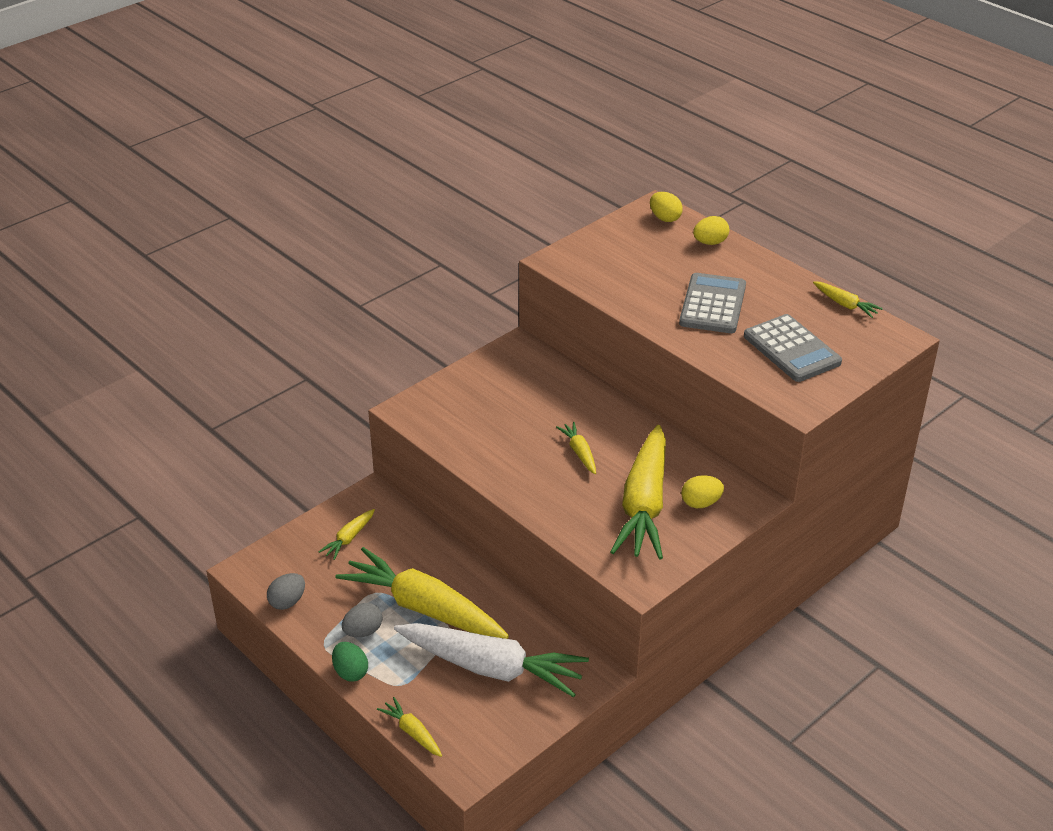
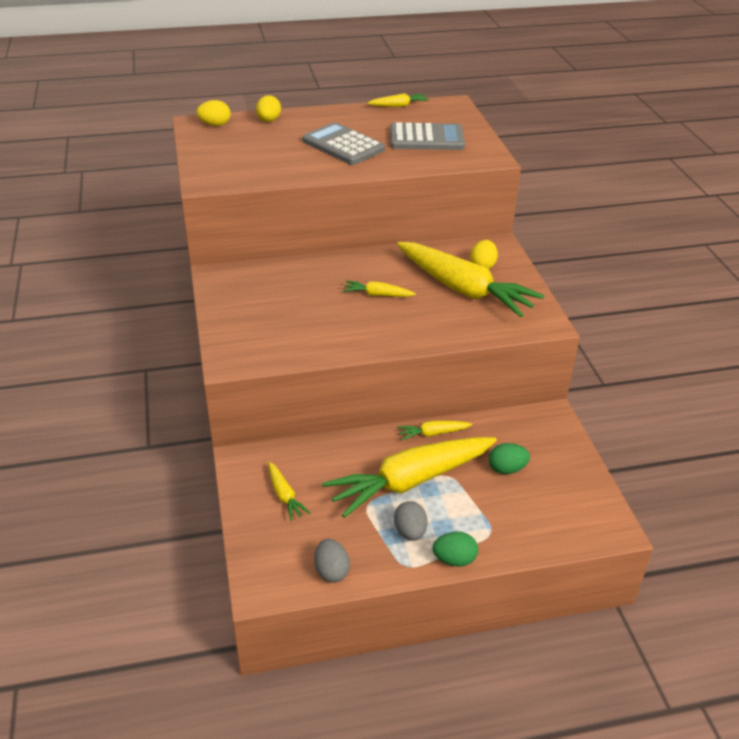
camera: 60 degrees left, 0 degrees up
(412, 732) = (551, 545): yellow carrot -> yellow carrot (433, 433)
(490, 667) = (506, 469): white carrot -> green egg

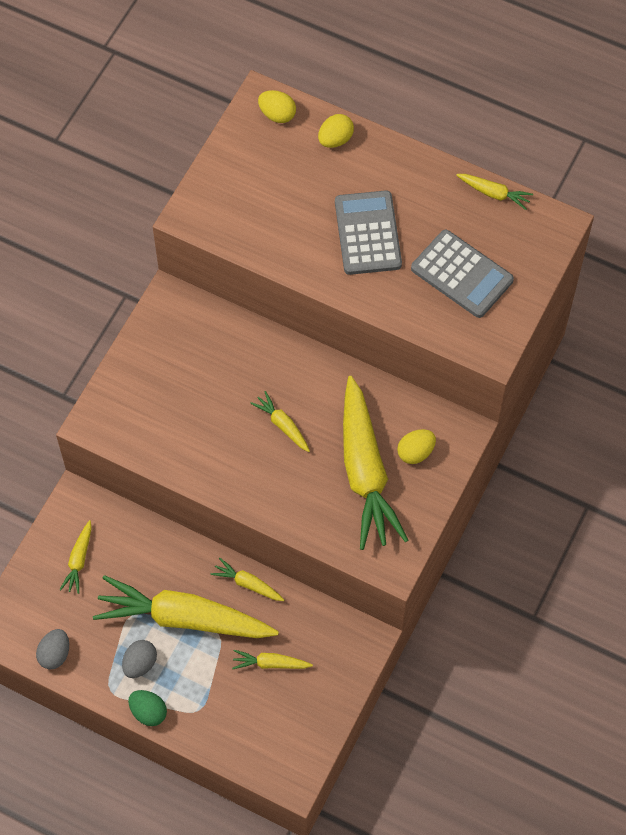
camera: 40 degrees right, 25 degrees up
(506, 469) = (271, 663): green egg -> yellow carrot

